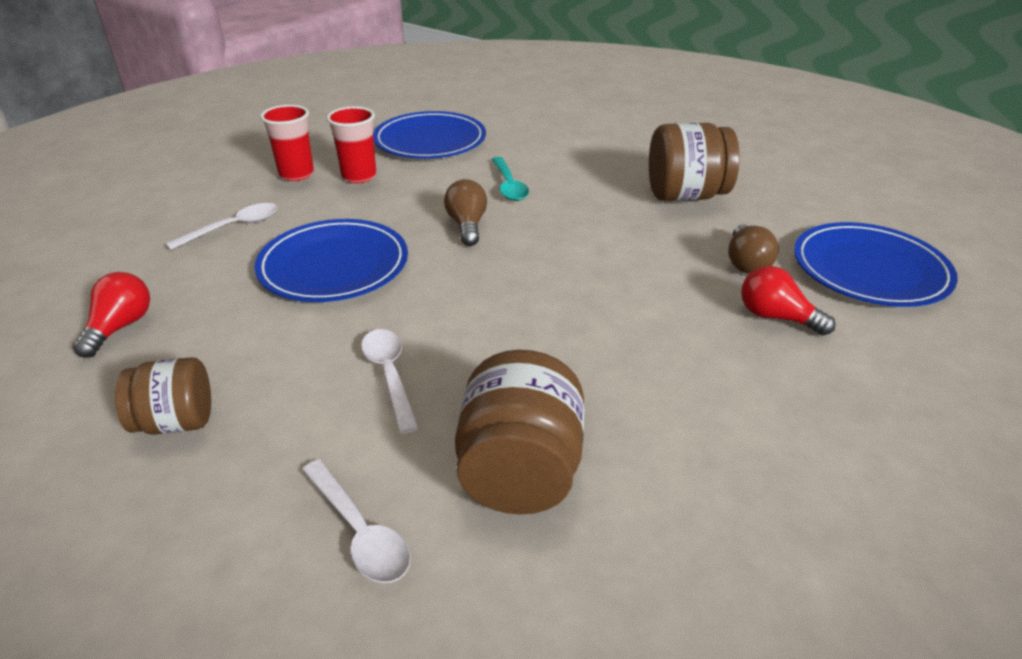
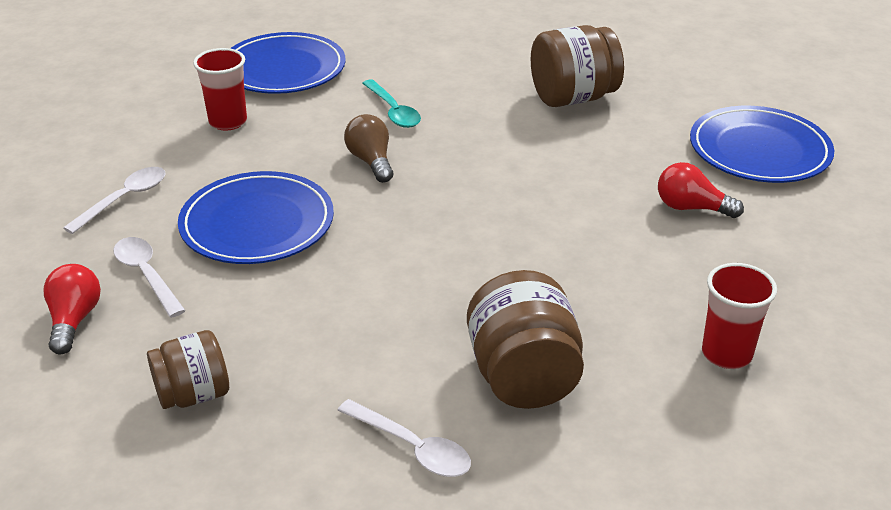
camera: 15 degrees left, 0 degrees up
(296, 174) = (156, 129): red cup -> red cup (726, 354)
(389, 375) = (370, 318): white spoon -> white spoon (146, 275)
(746, 263) = (650, 160): brown light bulb -> none

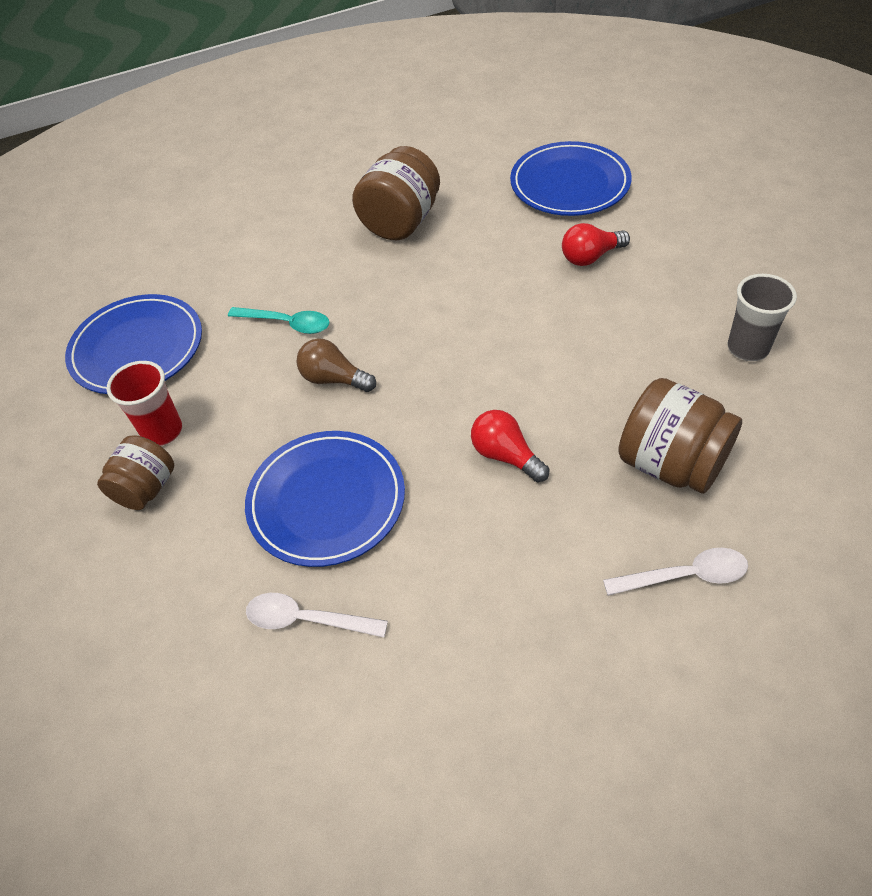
camera: 40 degrees left, 15 degrees up
(74, 320) = (309, 711): red light bulb -> red light bulb (505, 456)
(124, 199) = (180, 571): white spoon -> none
(193, 394) = (495, 680): brown jar -> brown jar (146, 488)
(726, 354) = (748, 348): red cup -> grey cup

